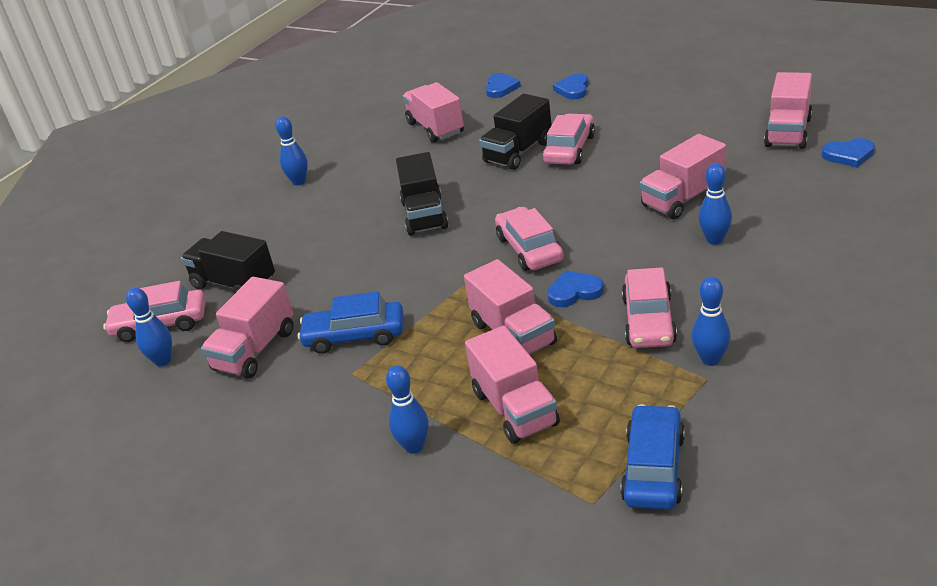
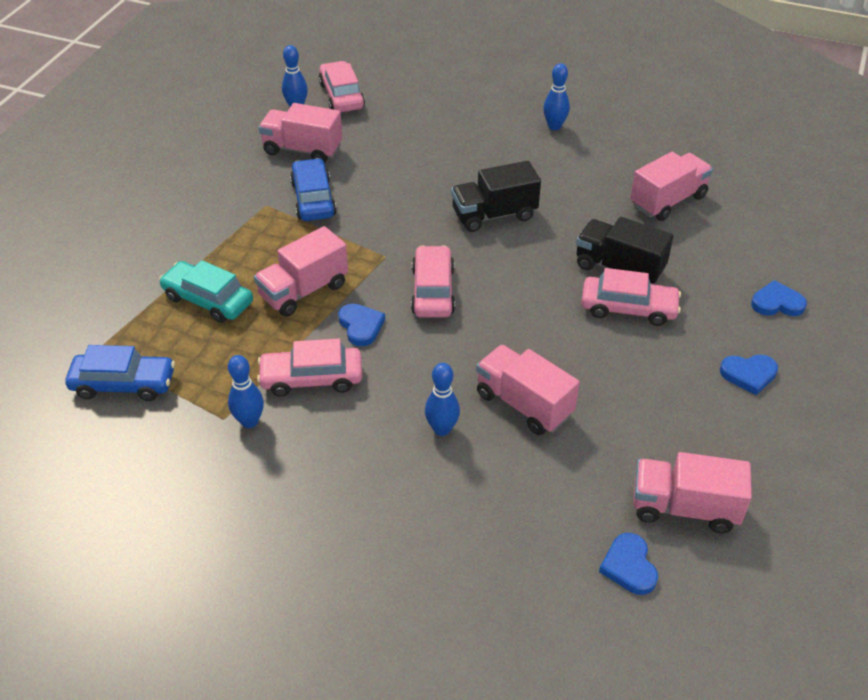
camera: 75 degrees right, 10 degrees up
(234, 283) = (392, 121): black truck -> none
(414, 446) = (176, 250): blue bowling pin -> none
(501, 88) = (771, 241): blue heart -> blue heart (748, 374)
(515, 408) = (208, 300): pink truck -> turquoise car
(529, 249) = (433, 291): pink car -> pink car turned 60 degrees counterclockwise

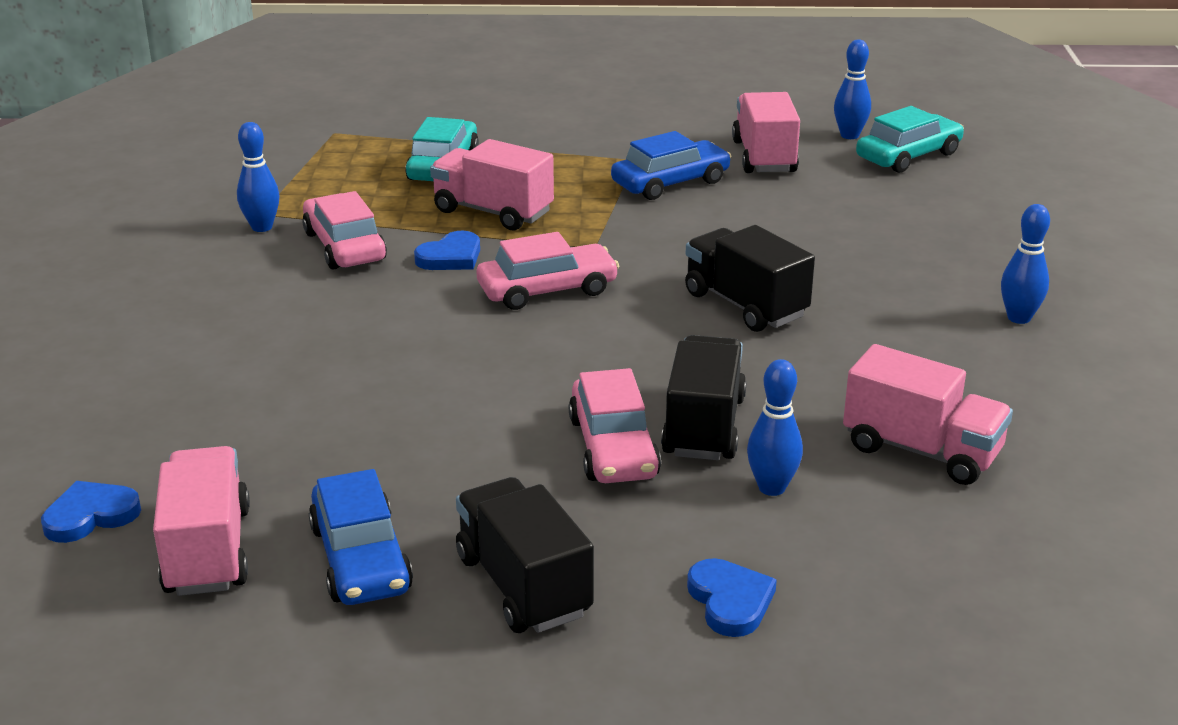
camera: 70 degrees right, 15 degrees down
(124, 384) = (291, 156): blue car -> blue car (361, 558)
(341, 96) = (908, 156): pink car -> turquoise car
(442, 429) = (293, 341): blue bowling pin -> blue bowling pin (772, 488)
(524, 404) = (362, 390): pink truck -> none
(748, 374) = (523, 585): blue heart -> black truck

